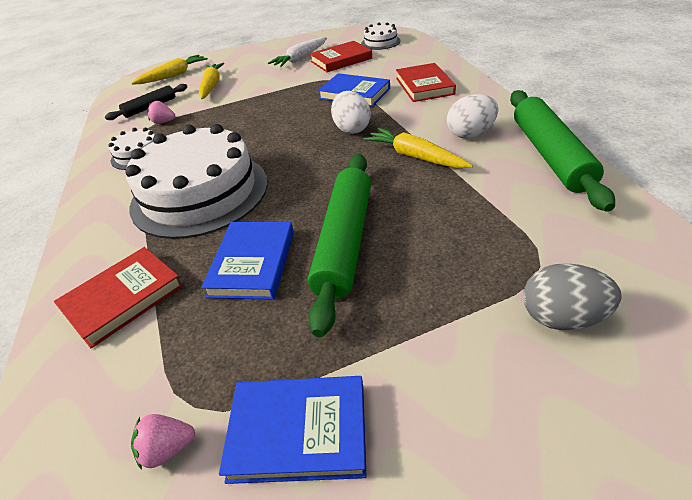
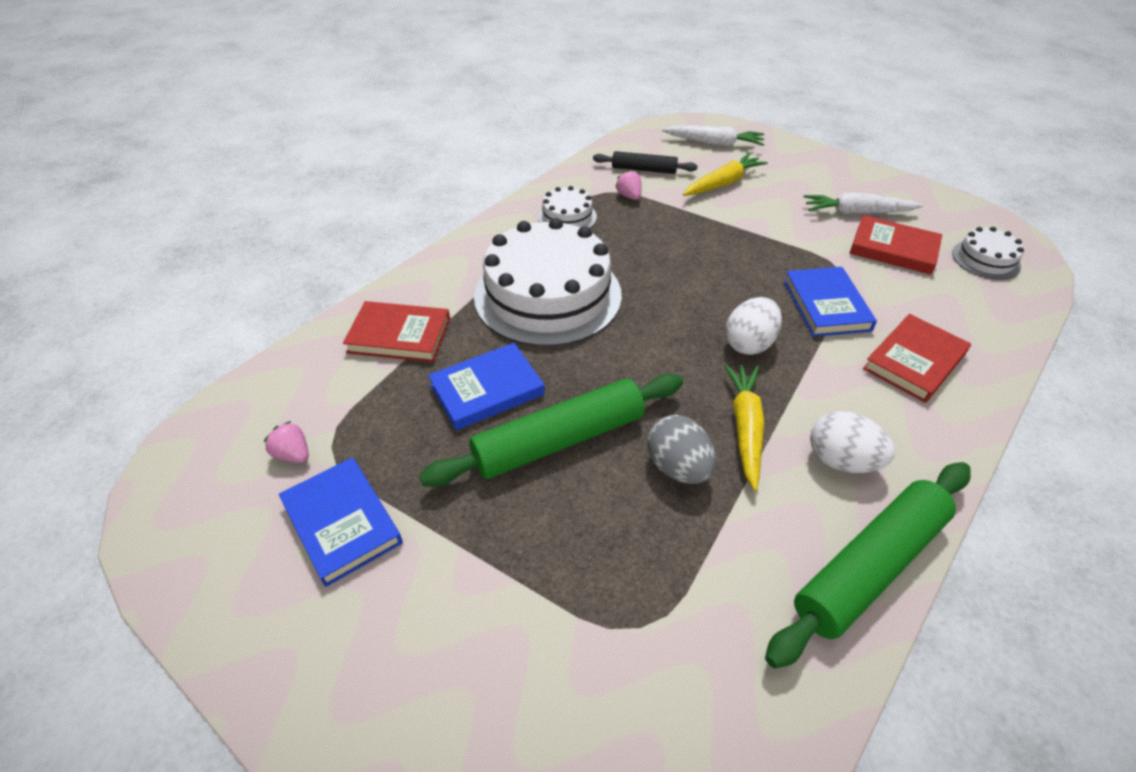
camera: 50 degrees right, 5 degrees up
(173, 75) = (714, 143): yellow carrot -> white carrot
(561, 317) = (572, 673): grey egg -> grey egg (678, 467)

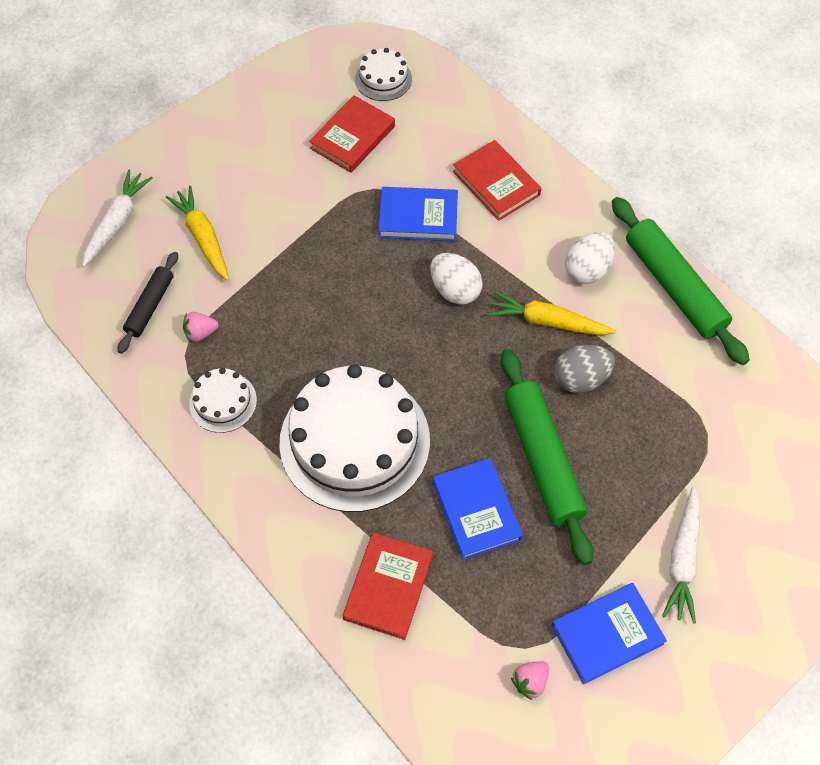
camera: 80 degrees left, 15 degrees up
(857, 212) = (289, 142): white carrot -> white carrot (682, 559)

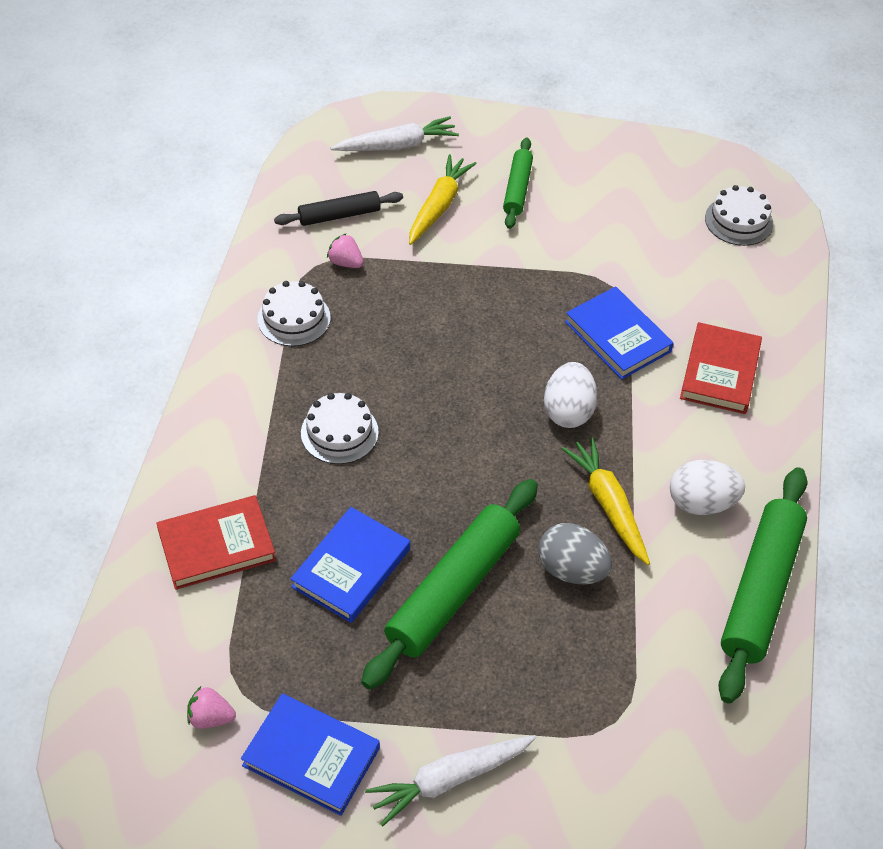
camera: 50 degrees right, 10 degrees down
(234, 179) = (517, 189): none -> green rolling pin
(352, 137) = (650, 239): red book -> none
(354, 441) = (339, 432): white cake -> white cake, size x0.46

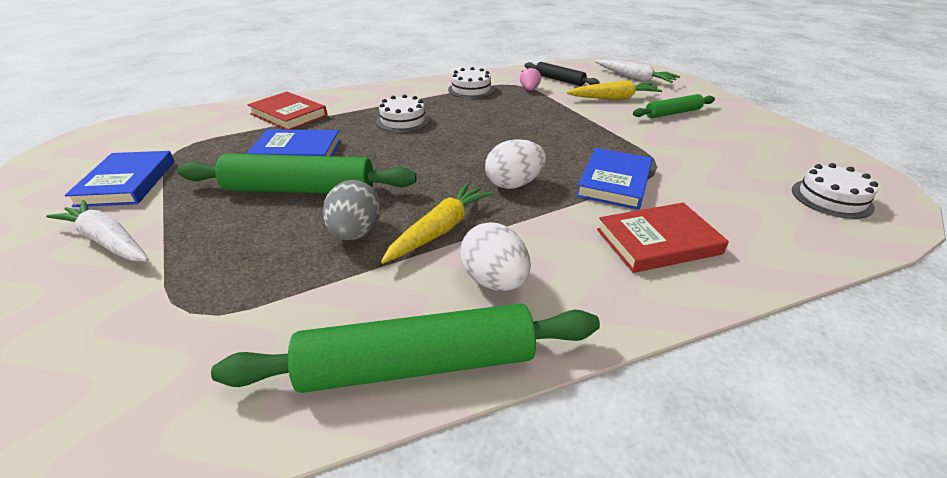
camera: 60 degrees right, 15 degrees down
(210, 717) = (156, 146): pink strawberry -> none

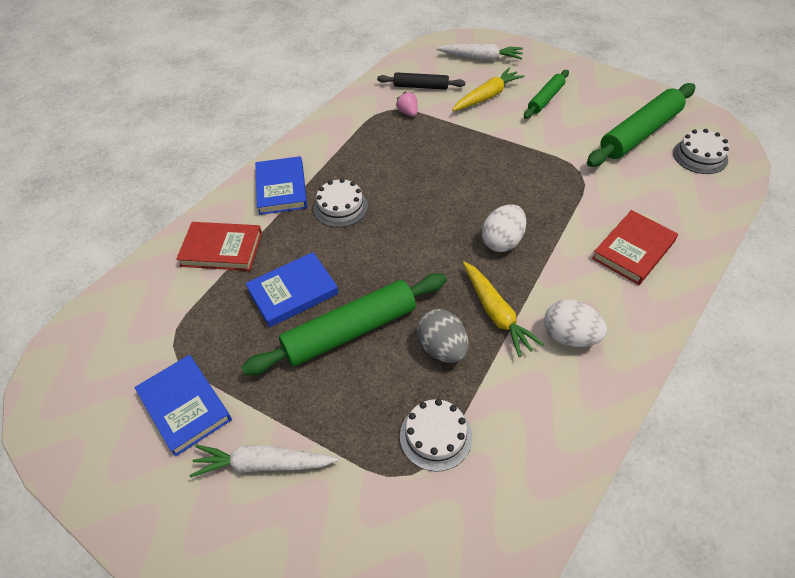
camera: 30 degrees left, 15 degrees up
(417, 364) = (584, 419): green rolling pin -> green rolling pin (639, 133)
(440, 230) = (496, 313): yellow carrot -> yellow carrot turned 150 degrees clockwise
(471, 89) = (356, 134): white cake -> white cake (435, 436)
(614, 182) = (566, 204): blue book -> blue book (281, 188)

